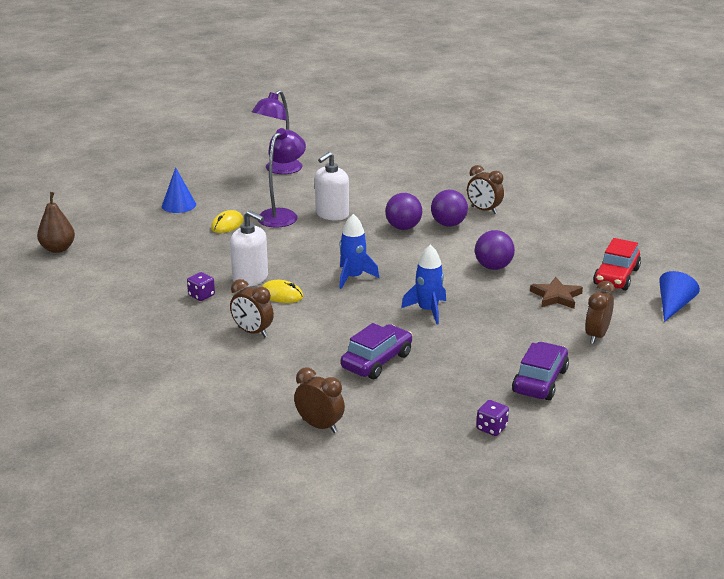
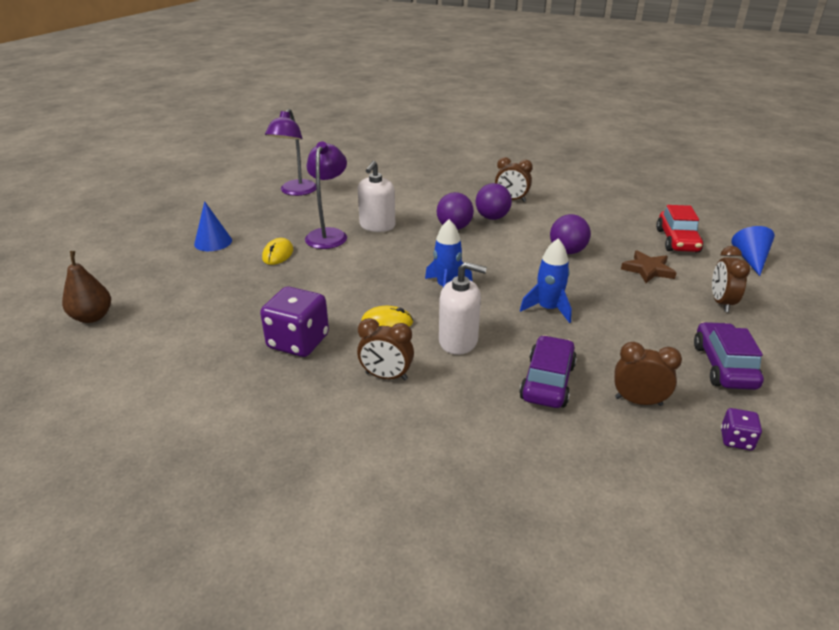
camera: 20 degrees left, 5 degrees up
(201, 295) = (298, 342): purple dice -> purple dice, size x2.03
(250, 278) = (340, 309): white soap dispenser -> white soap dispenser (458, 341)
(319, 426) = (556, 492): brown clock -> brown clock (638, 401)

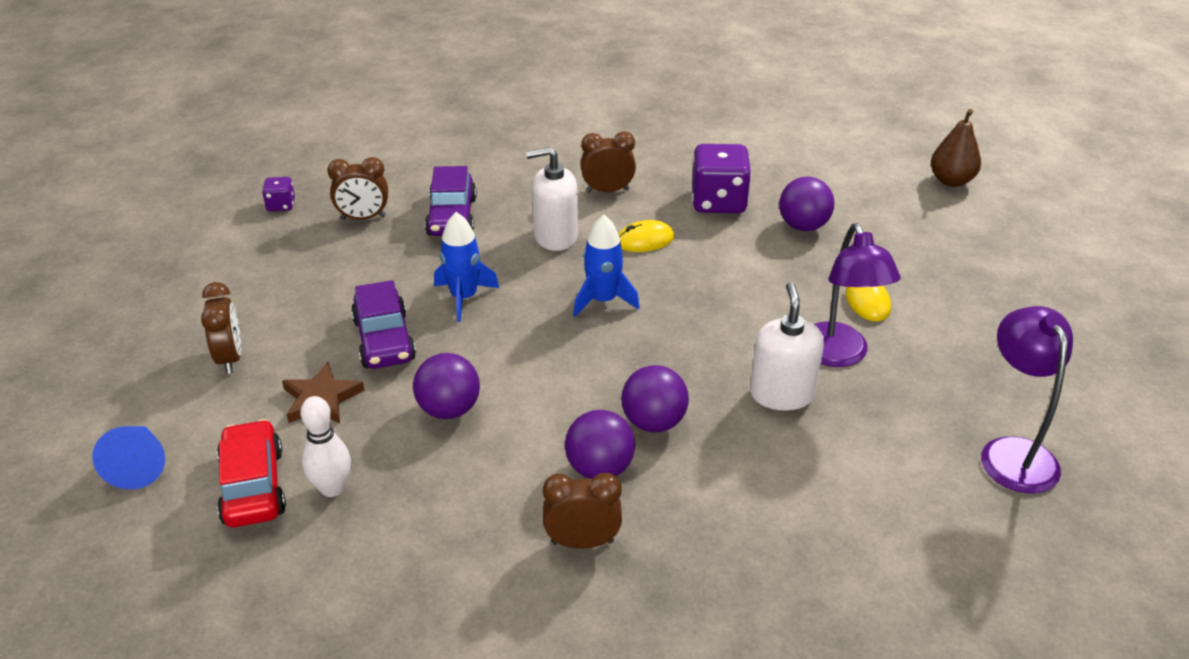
camera: 160 degrees right, 5 degrees up
(213, 242) = (980, 301): blue cone -> none
(256, 307) = (803, 226): none -> purple ball
(633, 233) = (332, 488): none -> white bowling pin
(723, 366) = (264, 269): purple car -> purple car (384, 340)

